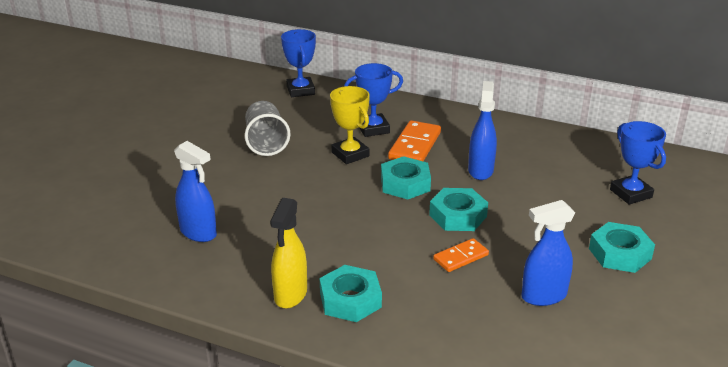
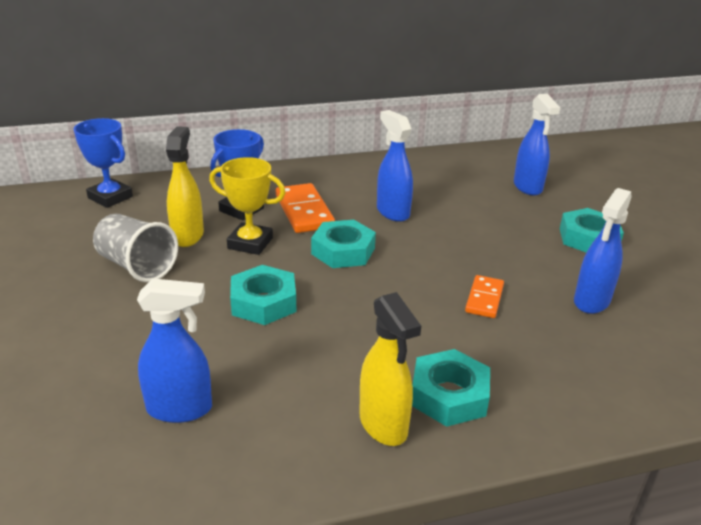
camera: 40 degrees left, 0 degrees up
(317, 134) = (188, 236): none -> yellow spray bottle
(458, 216) = (429, 261): turquoise nut -> turquoise nut (263, 302)
(631, 193) = (528, 187): blue trophy -> blue spray bottle

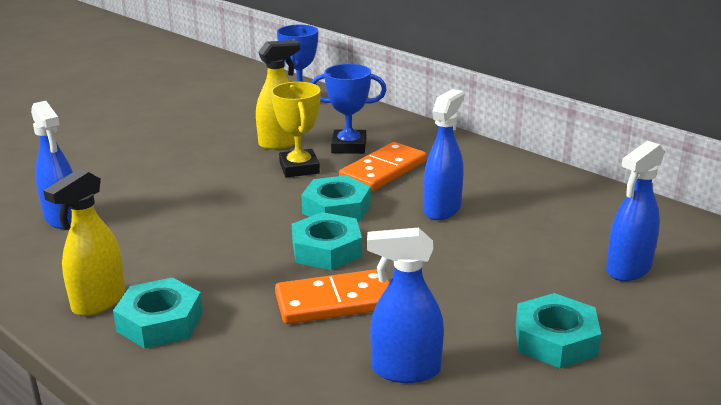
camera: 60 degrees right, 5 degrees down
(137, 266) = (216, 143): grey cup -> none
(263, 302) = (218, 202): turquoise nut -> turquoise nut (326, 249)
(484, 299) = (335, 301): orange domino -> orange domino, size x1.63

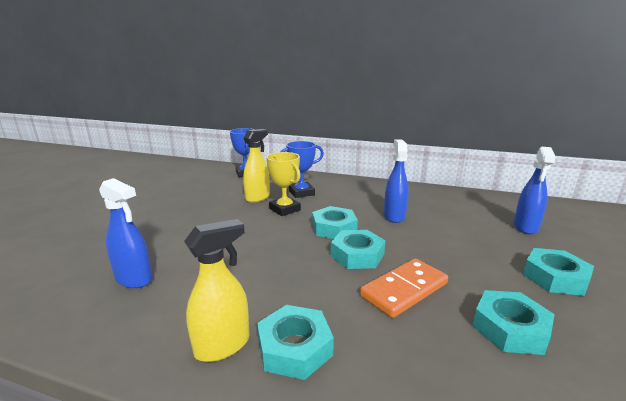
camera: 25 degrees left, 5 degrees down
(98, 302) = (223, 345): yellow spray bottle -> yellow spray bottle turned 135 degrees counterclockwise
(383, 171) = (336, 202): orange domino -> none
(405, 370) = (510, 328): blue spray bottle -> turquoise nut

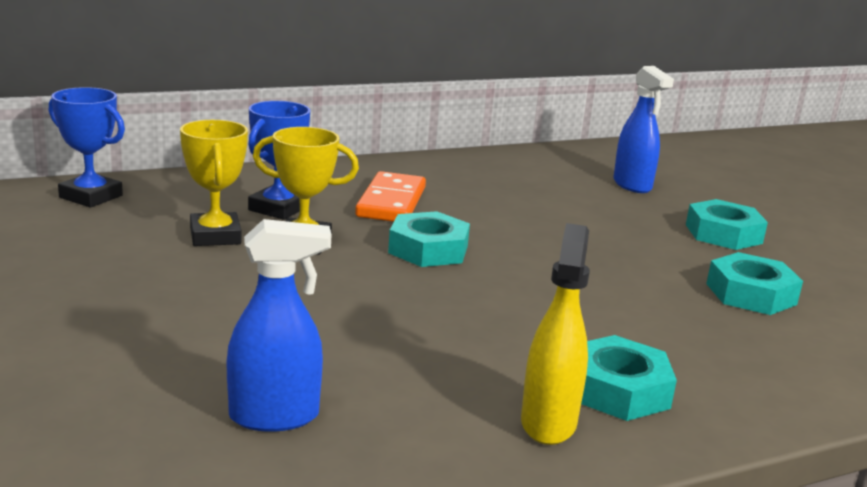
camera: 45 degrees left, 0 degrees up
(258, 197) = (215, 236): yellow spray bottle -> yellow trophy
(357, 255) = (516, 274): turquoise nut -> none
(394, 216) = (476, 210): blue spray bottle -> none
(404, 289) = (623, 294): orange domino -> orange domino (391, 202)

